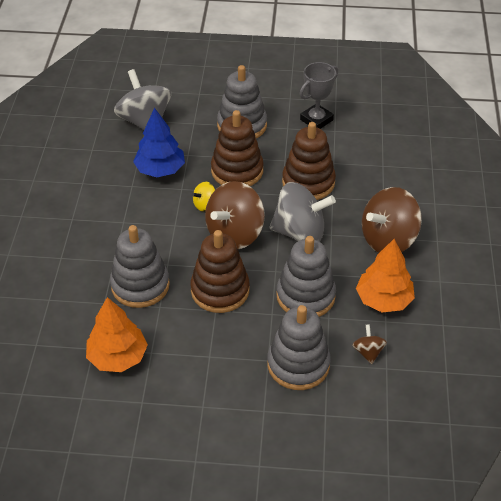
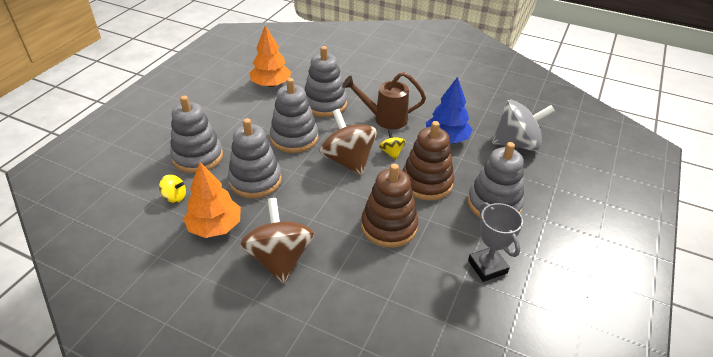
camera: 110 degrees right, 5 degrees down
(147, 224) = (384, 119): none -> brown watering can
(220, 290) = (294, 138): brown stacking toy -> grey stacking toy
(300, 232) = (326, 199): grey spinning top -> none
(368, 352) = (175, 197): brown spinning top -> yellow spinning top

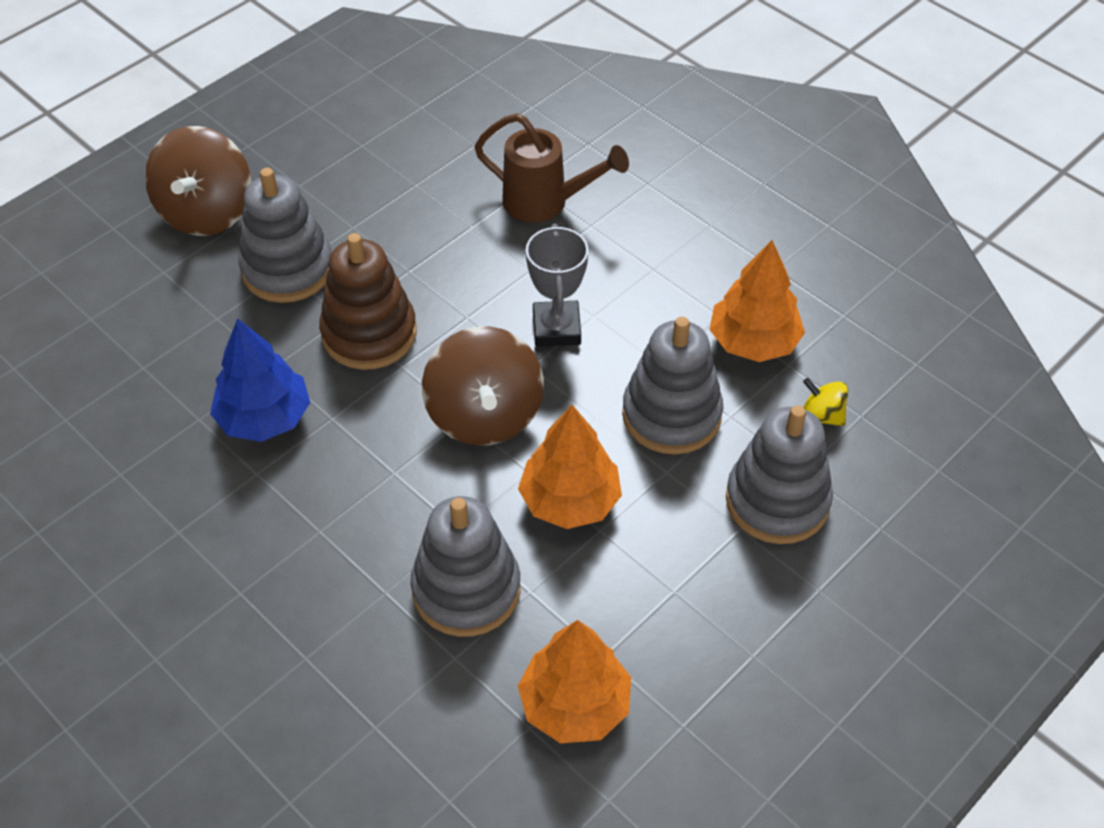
camera: 160 degrees left, 10 degrees up
(280, 258) = (661, 268): brown spinning top -> brown spinning top (207, 212)
(294, 138) = (570, 501): grey stacking toy -> orange tree
(384, 119) = (356, 505): brown watering can -> brown watering can (546, 203)
(389, 226) = (477, 275): brown stacking toy -> none
(391, 153) = (393, 412): yellow spinning top -> none
(487, 267) = (373, 188): grey trophy -> grey trophy (556, 328)
(517, 143) = (141, 371): grey spinning top -> none

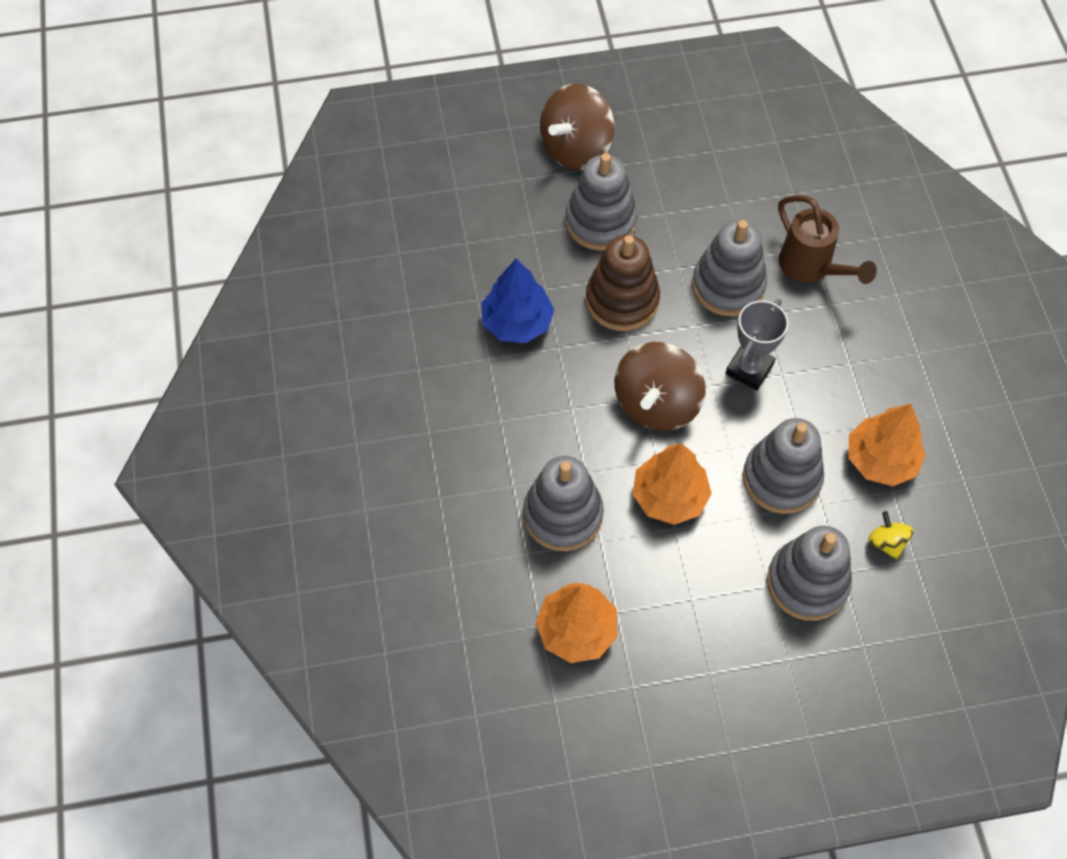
camera: 35 degrees right, 10 degrees up
(473, 261) = (728, 286): none -> grey stacking toy

